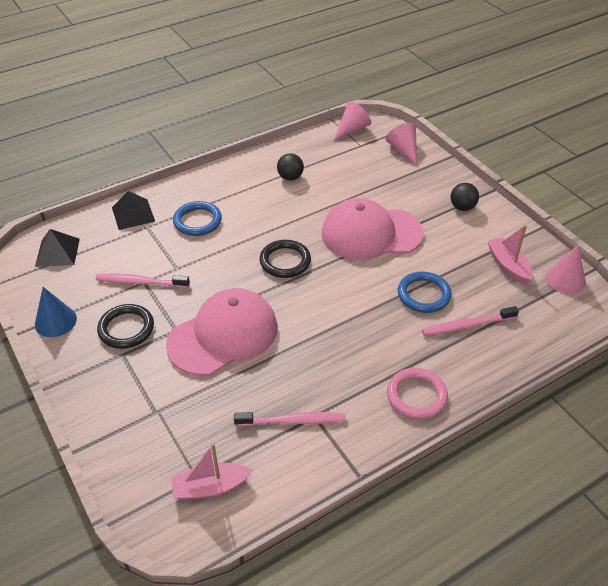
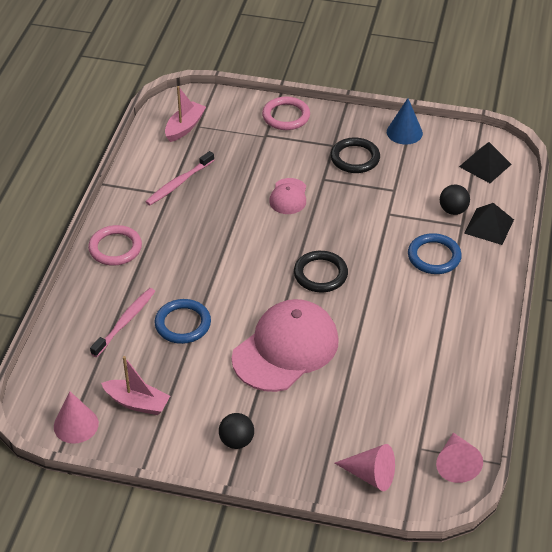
camera: 135 degrees right, 0 degrees up
(110, 418) = (286, 116): none -> pink ring
(140, 282) = (395, 188): pink toothbrush -> none
(223, 335) = (288, 196): pink cap -> pink cap, size x0.48
(290, 177) = (427, 354): black ball -> black ball (453, 210)

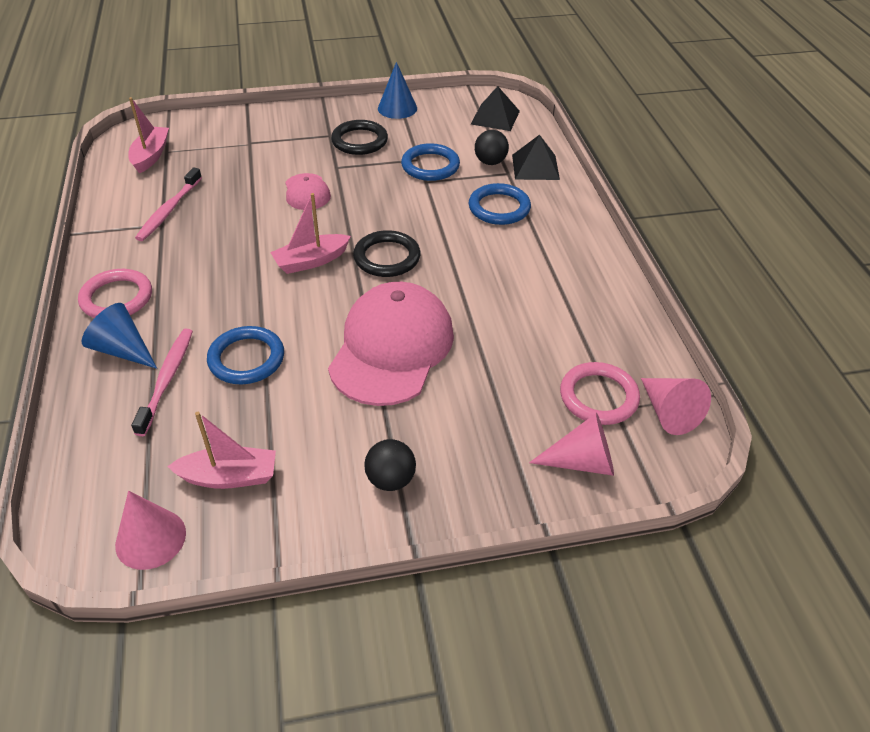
camera: 25 degrees left, 0 degrees up
(105, 290) = (122, 350): none -> blue cone
(263, 260) = (311, 261): none -> pink boat
(286, 116) = (263, 121): pink ring -> pink ring (598, 397)
(400, 200) = (430, 166): none -> blue ring

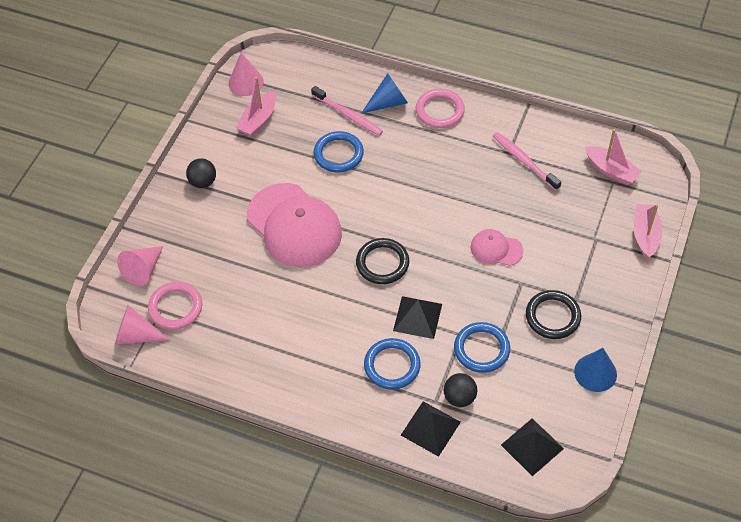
camera: 125 degrees right, 10 degrees up
(311, 261) = (408, 219): pink boat -> pink boat (645, 235)
(431, 211) = (417, 317): none -> black pyramid

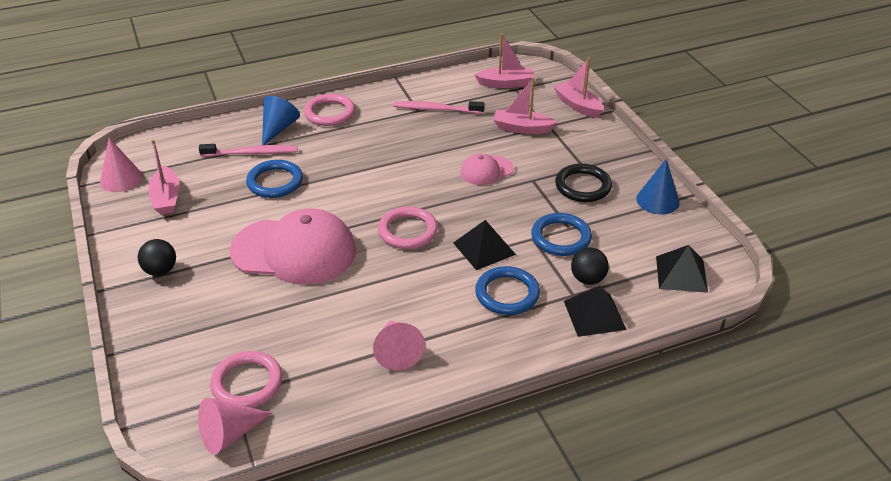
camera: 45 degrees left, 15 degrees down
(143, 270) = (174, 375): pink cone -> pink cone (397, 351)
(382, 263) = (408, 231): black ring -> pink ring
(570, 227) = (522, 128): none -> pink boat

